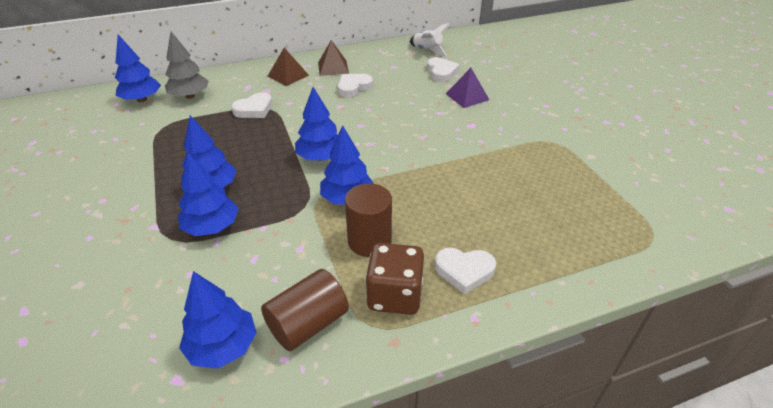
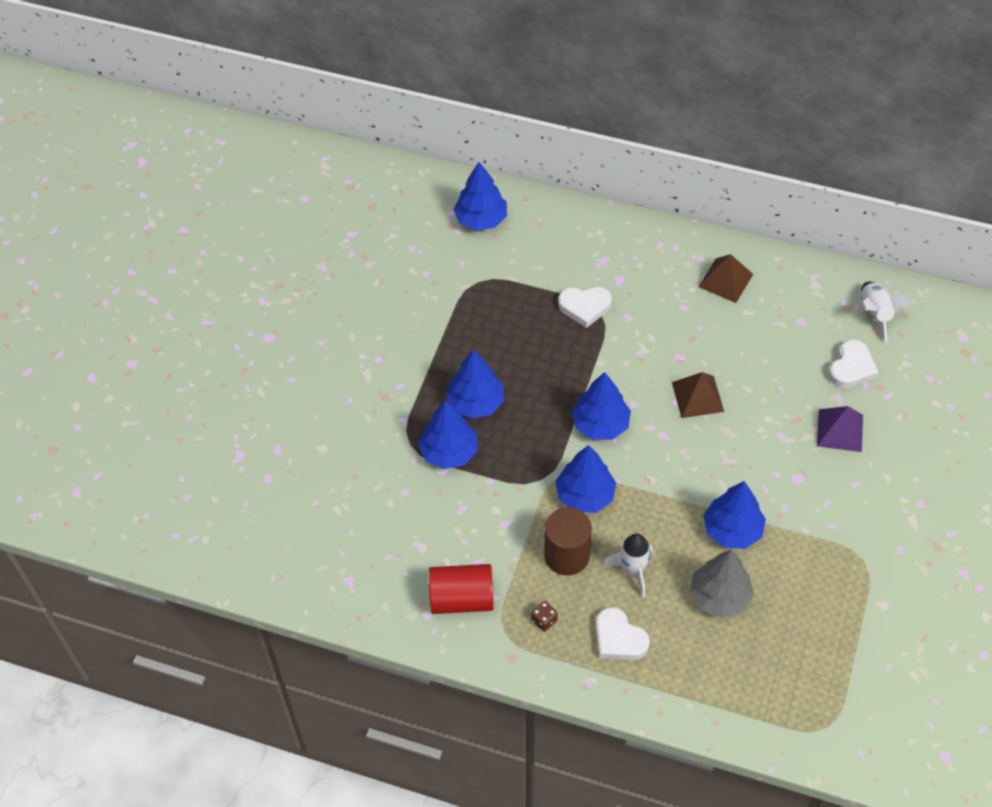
camera: 40 degrees right, 15 degrees up
(190, 96) = (532, 242): grey tree -> grey tree (719, 596)
(223, 347) = (392, 576): blue tree -> blue tree (732, 530)
(288, 75) = (661, 265): brown pyramid -> brown pyramid (697, 397)
(308, 324) = (462, 599): brown cylinder -> red cylinder
(353, 87) = (720, 333): white heart -> none
(395, 295) = (544, 620): brown dice -> brown dice, size x0.41
(427, 223) = (632, 571): none -> white rocket

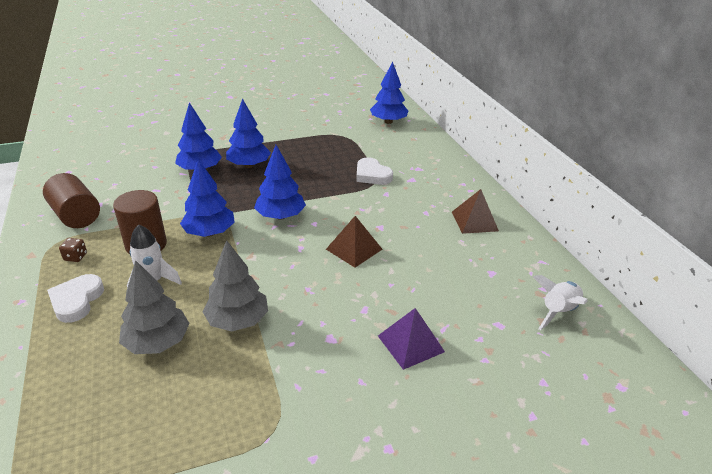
camera: 50 degrees right, 20 degrees down
(462, 599) = (76, 215): red cylinder -> brown cylinder
(732, 530) = (237, 320): blue tree -> grey tree
(851, 368) = (485, 321): white heart -> none

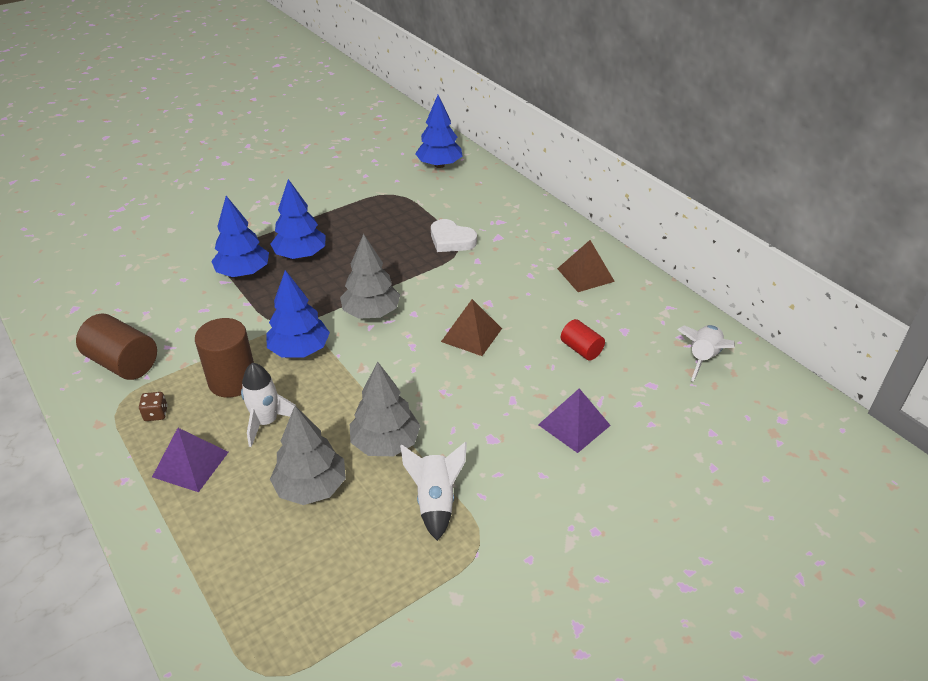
camera: 15 degrees left, 5 degrees up
(76, 301) = (190, 464): white heart -> purple pyramid
(254, 381) = (435, 501): none -> white rocket
(280, 216) = (371, 312): blue tree -> grey tree
(445, 280) = (581, 349): none -> red cylinder

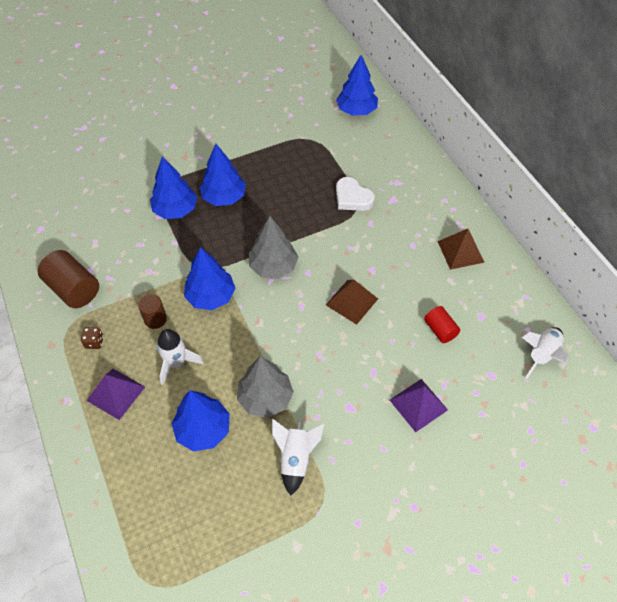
camera: 10 degrees right, 15 degrees up
(232, 381) = (155, 319): brown cylinder -> brown cylinder, size x0.59
(311, 487) = (203, 429): grey tree -> blue tree

